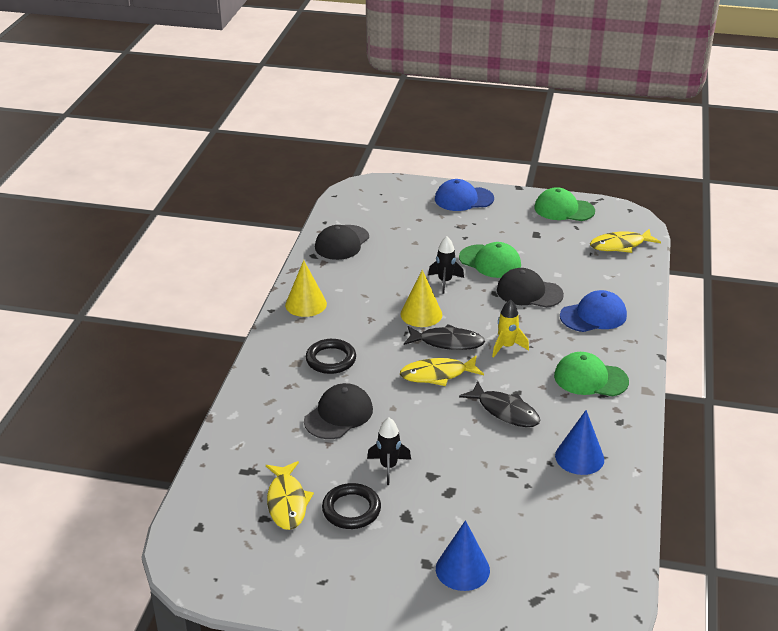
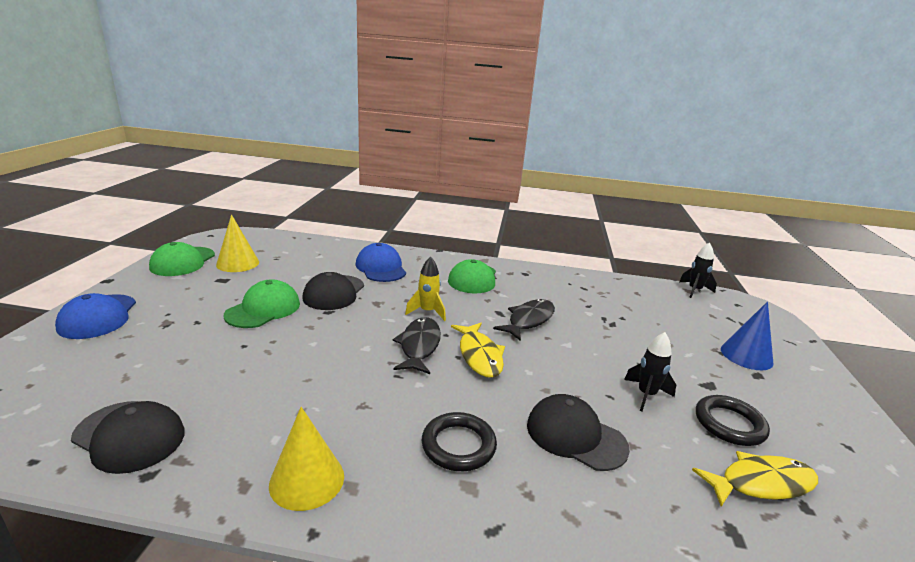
camera: 95 degrees left, 10 degrees down
(421, 314) = (360, 362): yellow cone -> yellow cone (237, 263)
(445, 281) = (293, 341): black rocket -> black rocket (694, 290)
(579, 457) = (575, 293): blue cone -> none
(620, 245) = (270, 245): yellow fish -> none

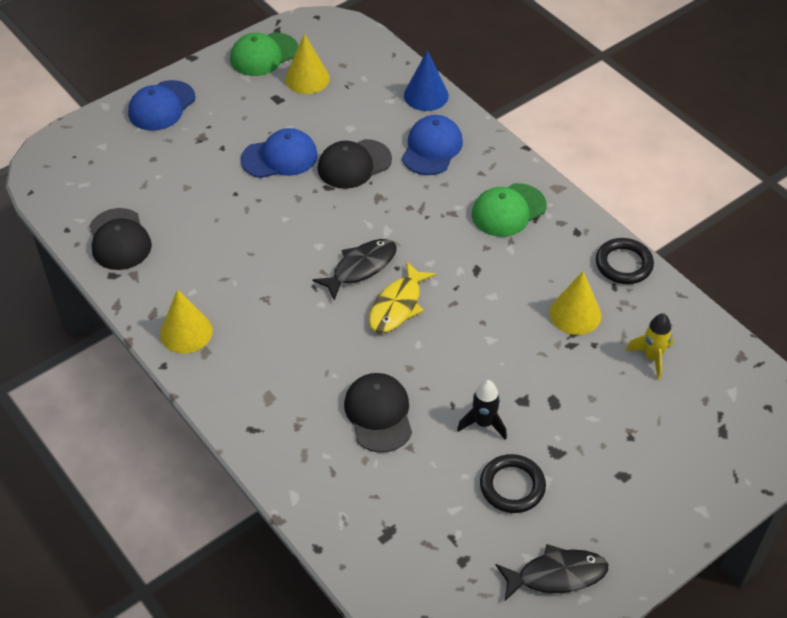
camera: 45 degrees right, 25 degrees up
(263, 309) = (280, 157): green cap -> blue cap
(427, 312) = (410, 232): yellow rocket -> yellow rocket (652, 358)
(458, 445) = (293, 368): black ring -> black ring (624, 264)
(529, 320) = (492, 294): black fish -> black fish (556, 575)
(588, 308) = (575, 314): none -> yellow cone
(694, 290) = (748, 362): black rocket -> none
(746, 355) = (650, 455): blue cone -> blue cone (426, 95)
(761, 483) = (458, 529): yellow fish -> none

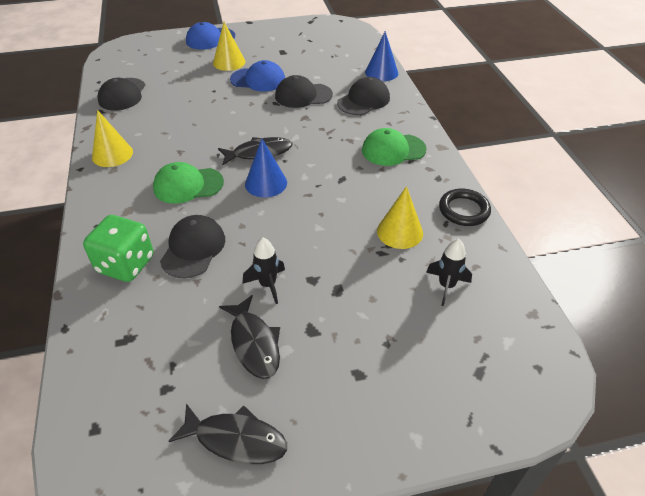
camera: 25 degrees right, 5 degrees down
(264, 55) = (292, 30): green cap -> green cap (188, 185)
(307, 78) = (309, 46): yellow cone -> yellow cone (229, 62)
(322, 459) = (126, 264): none -> green dice
(397, 305) = (266, 183): yellow fish -> blue cone
(432, 148) = (363, 100): blue cap -> black cap
(512, 486) = (254, 343): black ring -> black fish
(652, 358) = (446, 286): yellow rocket -> black rocket

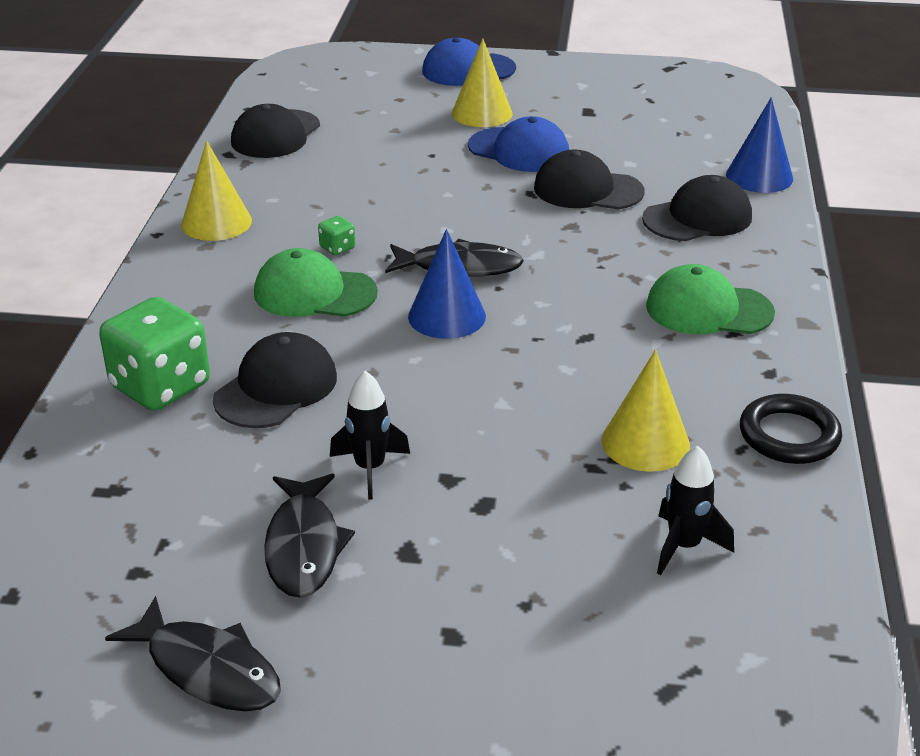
camera: 20 degrees right, 10 degrees down
(188, 155) = (337, 248): none -> green dice

